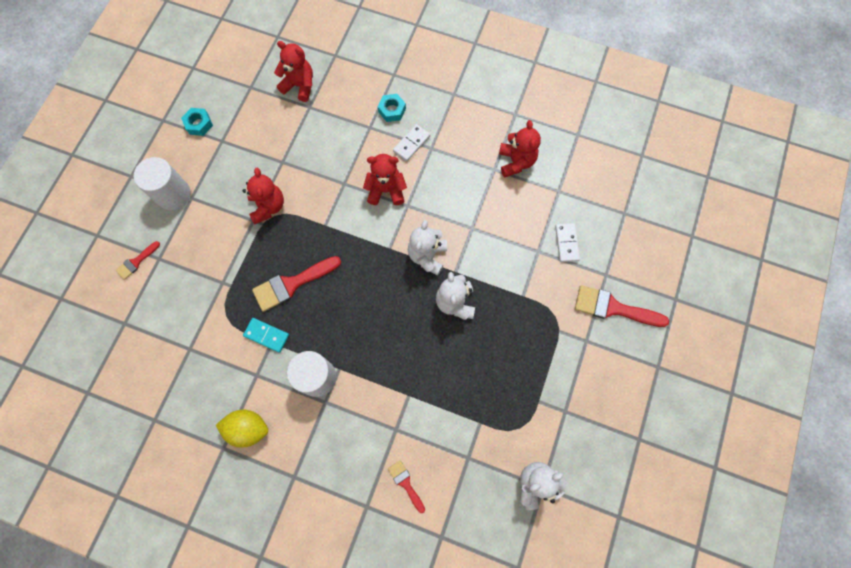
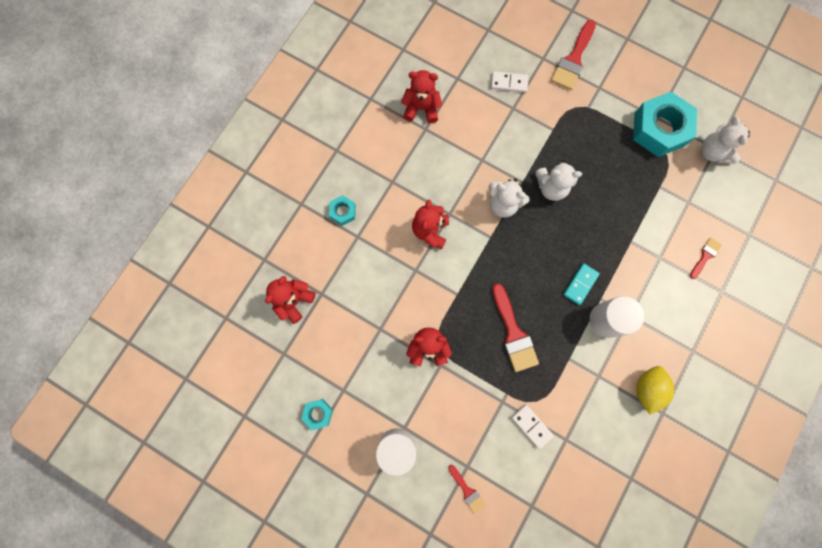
camera: 80 degrees left, 5 degrees up
(267, 335) = (561, 362): turquoise domino -> turquoise domino (580, 284)
(405, 483) = (705, 256): red brush -> red brush turned 150 degrees clockwise
(411, 144) = (384, 199): white domino -> white domino (532, 426)
(550, 415) = (659, 129): none -> turquoise nut

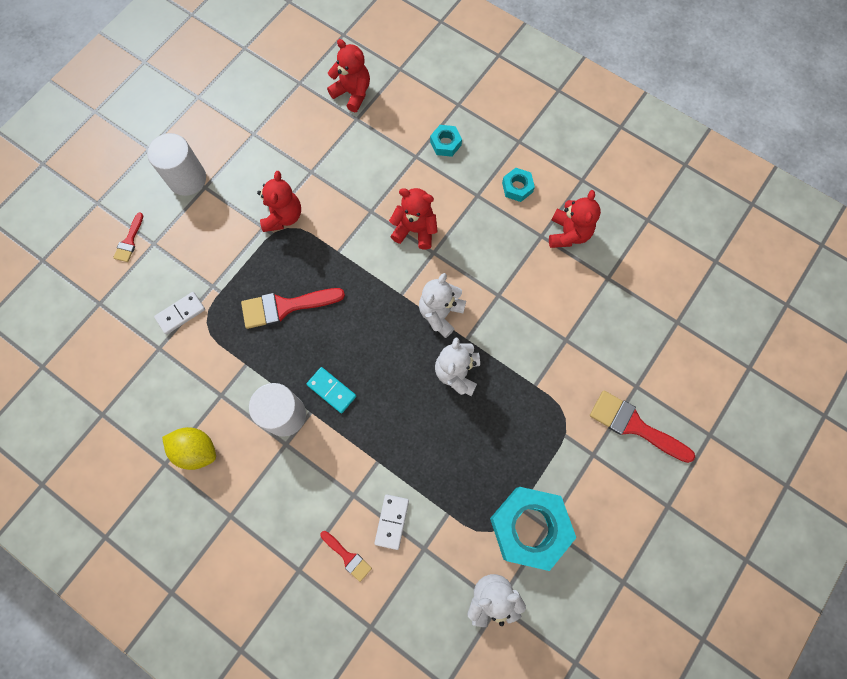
camera: 95 degrees right, 5 degrees down
(318, 413) = (234, 110): turquoise nut -> turquoise nut (517, 187)
(467, 491) = (129, 241): red brush -> red brush turned 45 degrees counterclockwise
(509, 83) = (601, 339): white domino -> white domino (392, 521)

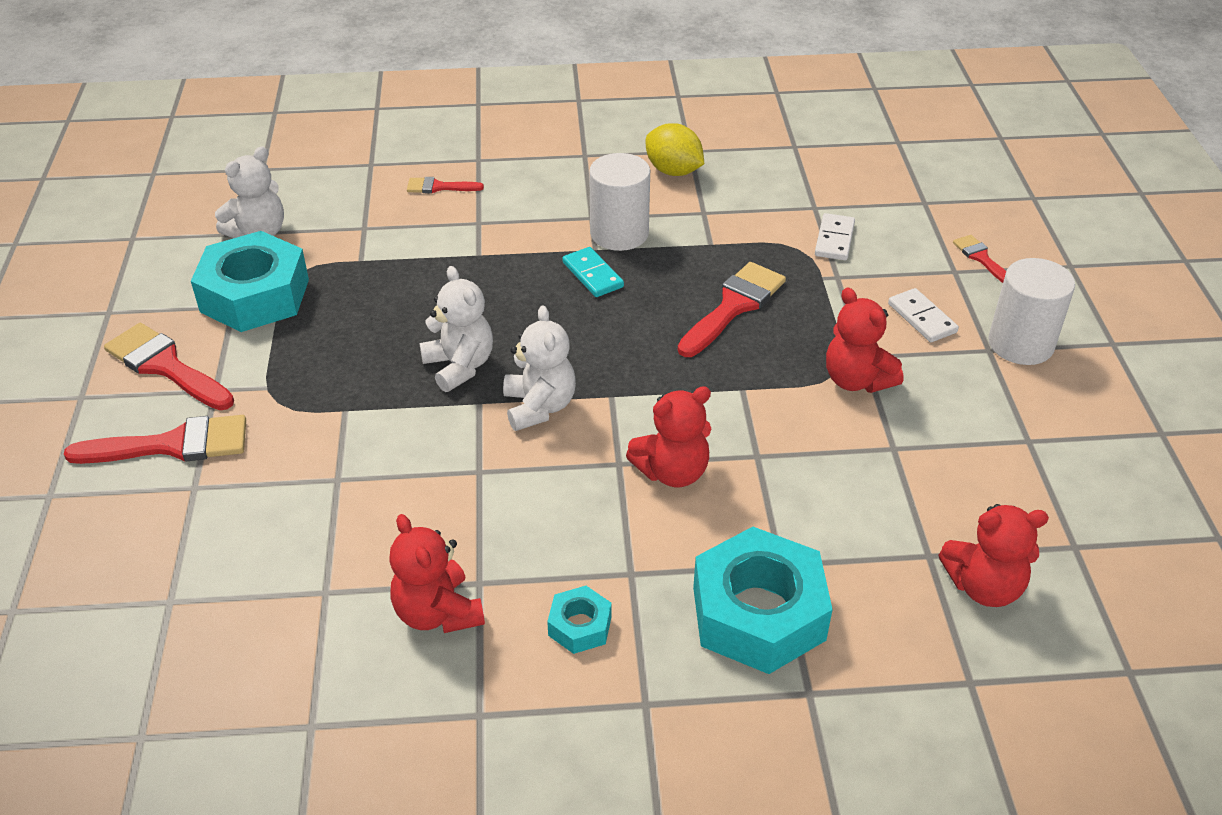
camera: 140 degrees right, 30 degrees down
(196, 450) = (673, 171): yellow lemon -> yellow lemon turned 60 degrees clockwise
(331, 390) = (592, 275): turquoise domino -> turquoise domino turned 60 degrees clockwise
(392, 521) = (417, 226): white domino -> white domino (921, 318)
(445, 143) = (758, 613): turquoise nut -> turquoise nut, size x2.15
(611, 497) = (165, 366): none -> red brush

